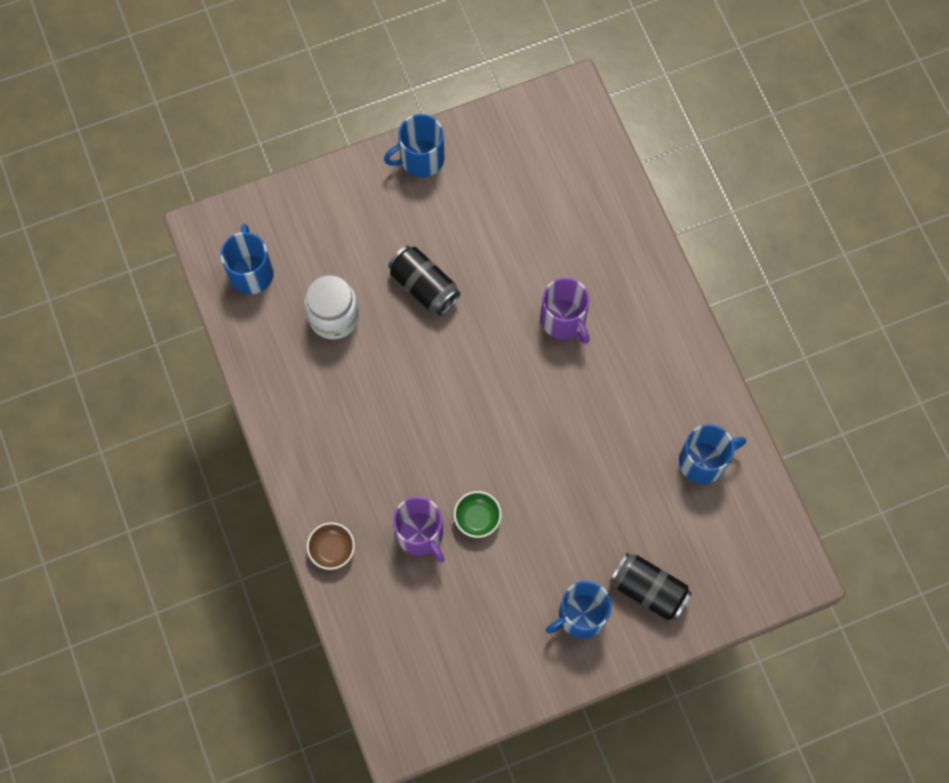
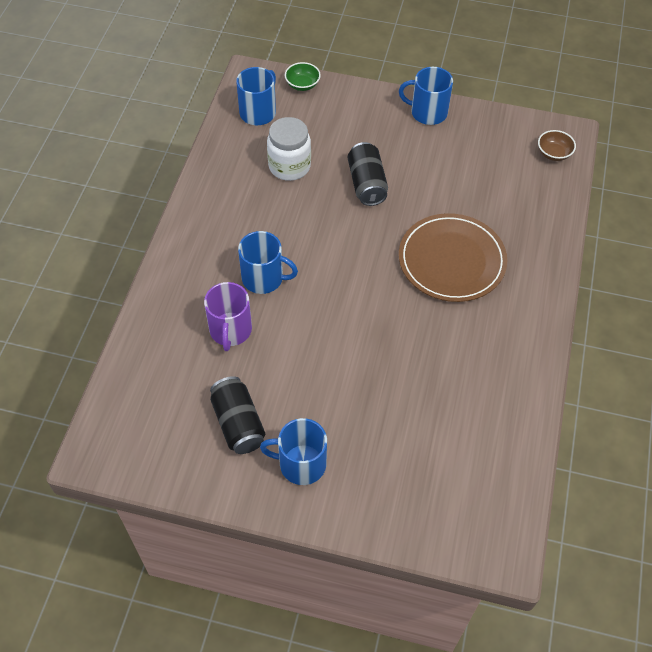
camera: 35 degrees right, 15 degrees down
(332, 549) = (161, 300): brown bowl -> brown bowl (553, 153)
(477, 518) = (280, 346): green bowl -> green bowl (302, 84)
(564, 320) = (451, 260): purple mug -> brown plate
(648, 589) = (370, 481): black can -> black can (238, 423)
(703, 461) = (488, 419): blue mug -> blue mug (263, 278)

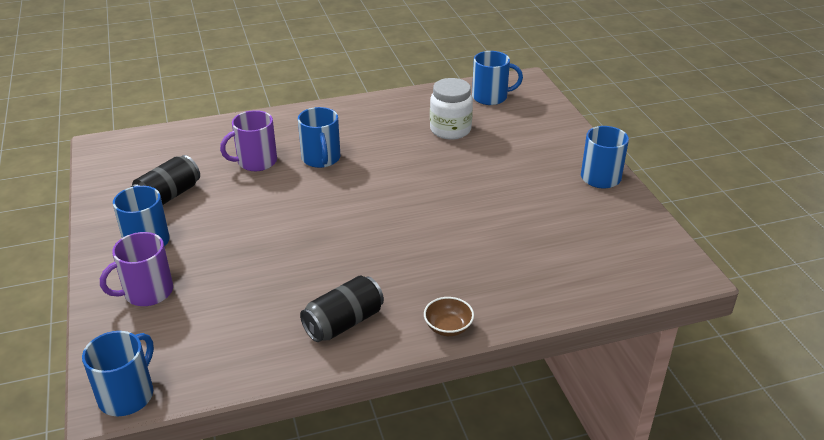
camera: 60 degrees right, 20 degrees down
(302, 84) = (546, 105): green bowl -> none
(366, 184) = (474, 173): black can -> black can (343, 323)
(380, 486) = (147, 292): none -> purple mug
(451, 260) = (435, 250): brown plate -> none
(505, 540) = (127, 395): none -> blue mug
(553, 153) = (648, 272): brown bowl -> brown bowl (448, 327)

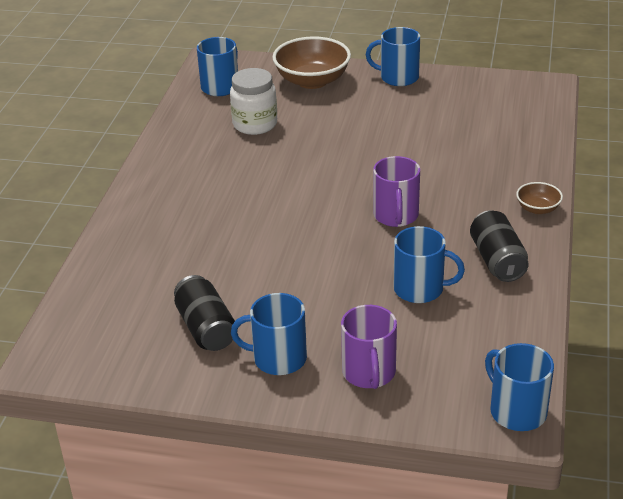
camera: 60 degrees left, 0 degrees up
(256, 161) = (195, 253): purple mug -> purple mug (396, 215)
(321, 158) = (230, 210): blue mug -> blue mug (420, 289)
(545, 135) = (312, 81): none -> brown bowl

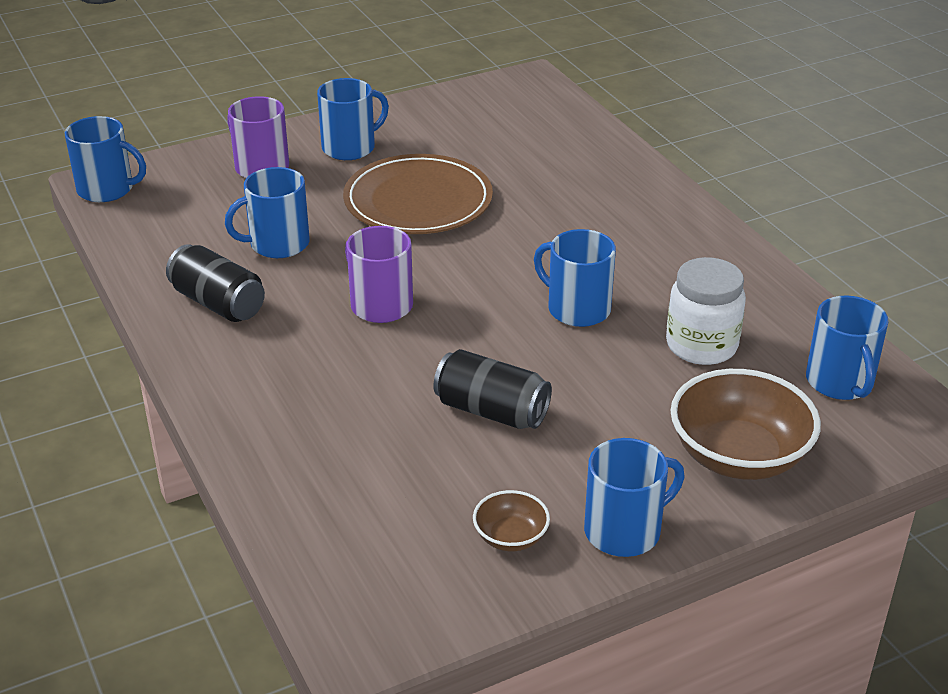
camera: 140 degrees right, 0 degrees up
(206, 328) = (439, 142): black can -> black can (491, 411)
(287, 280) = (418, 201): none -> brown plate
(288, 166) = (577, 309): none -> blue mug
(537, 209) = (214, 386): brown bowl -> brown bowl (510, 537)

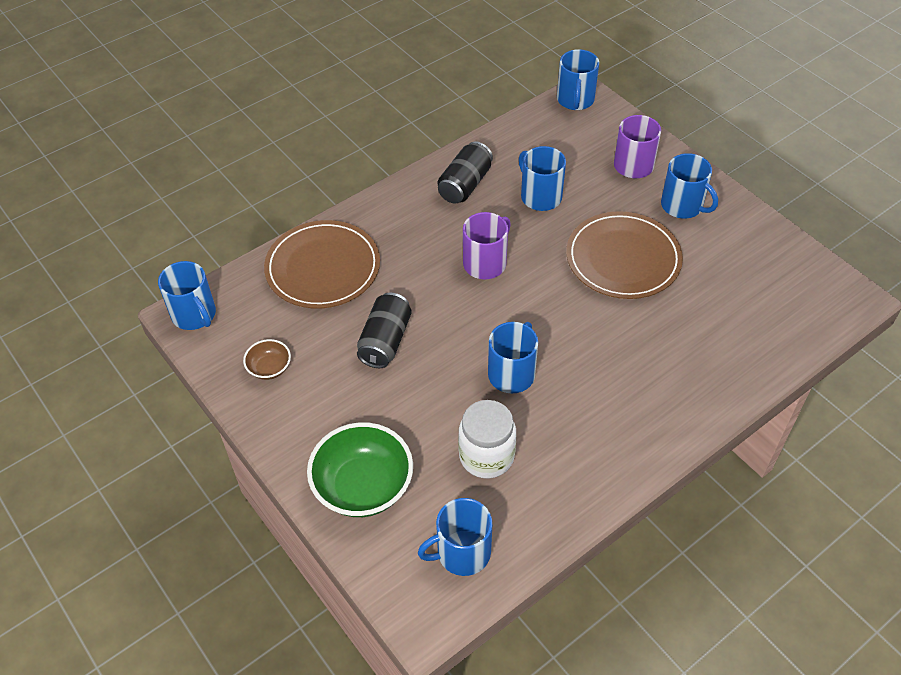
camera: 80 degrees right, 15 degrees up
(322, 462) = (323, 268): none -> brown plate
(624, 531) = (281, 426): blue mug -> blue mug (194, 315)
(738, 456) = (363, 486): brown bowl -> green bowl

